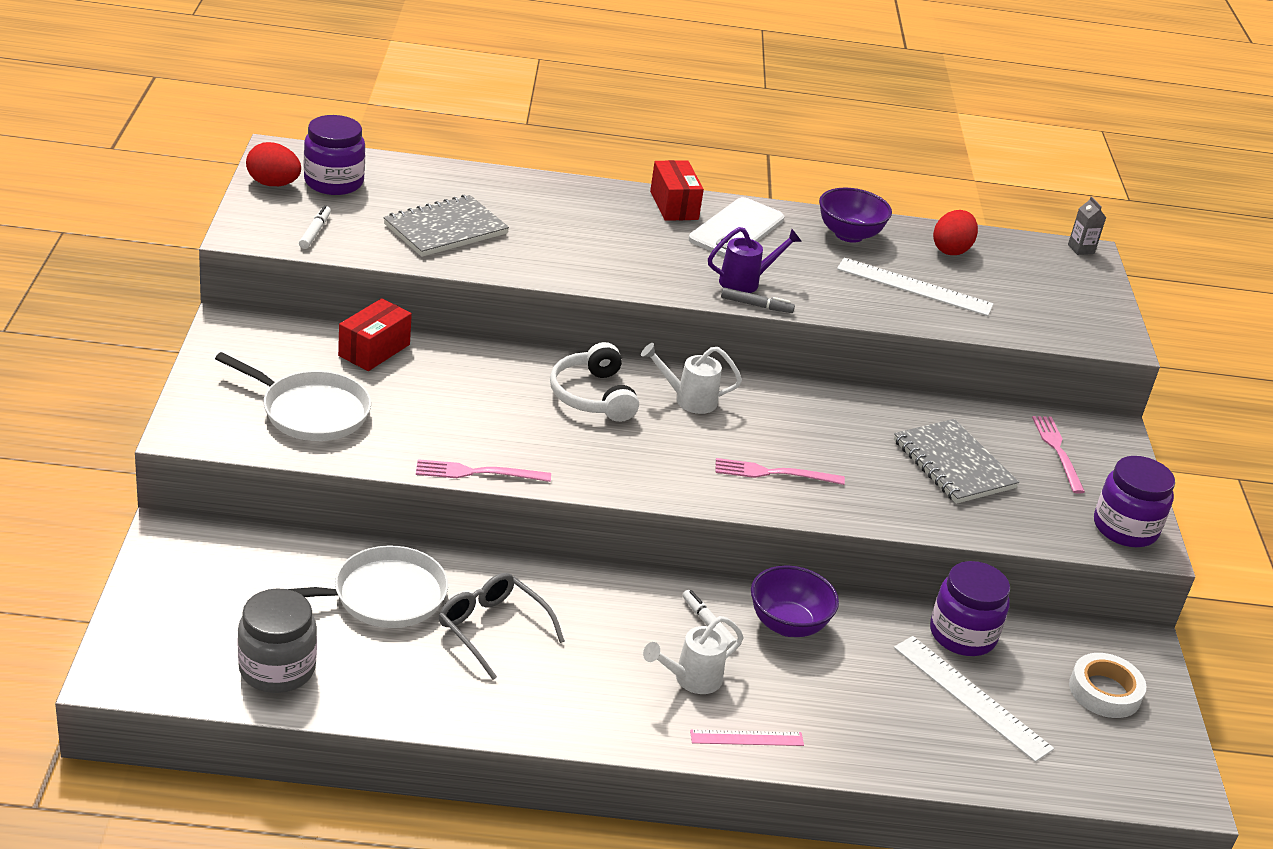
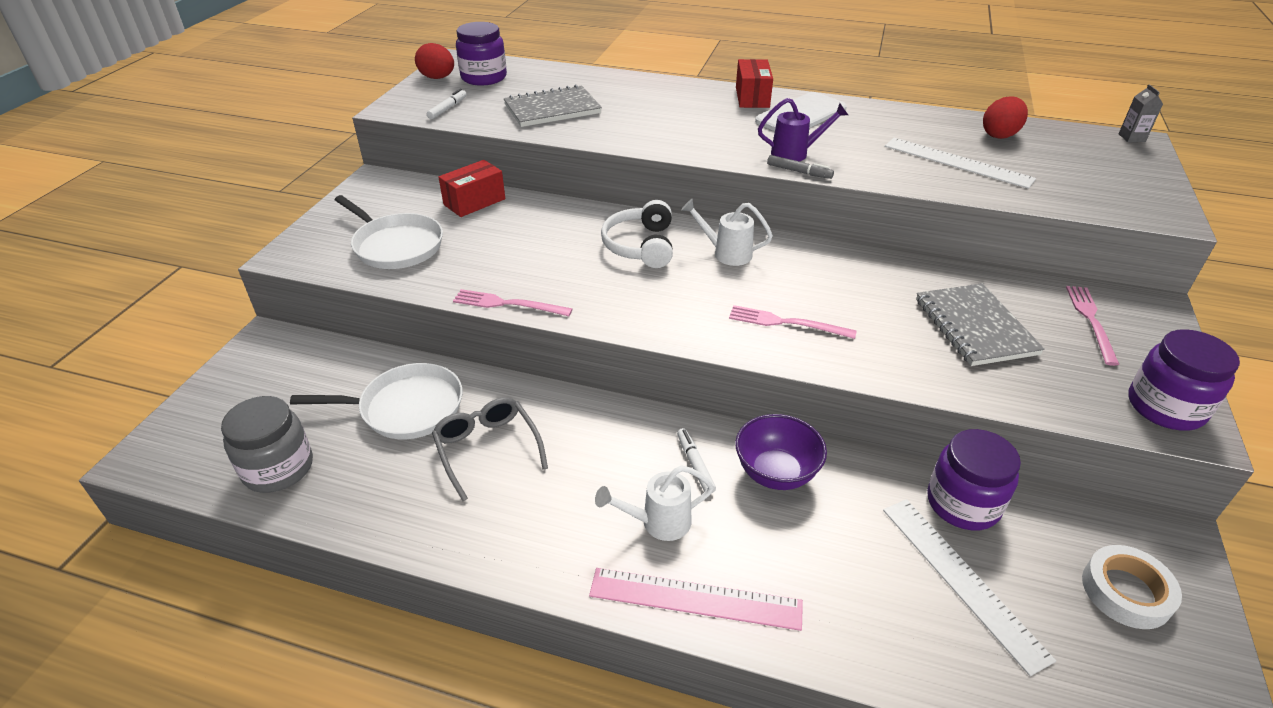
camera: 20 degrees right, 5 degrees up
(747, 738) = (695, 598): pink ruler -> pink ruler, size x1.73
(849, 235) = (903, 121): purple bowl -> none

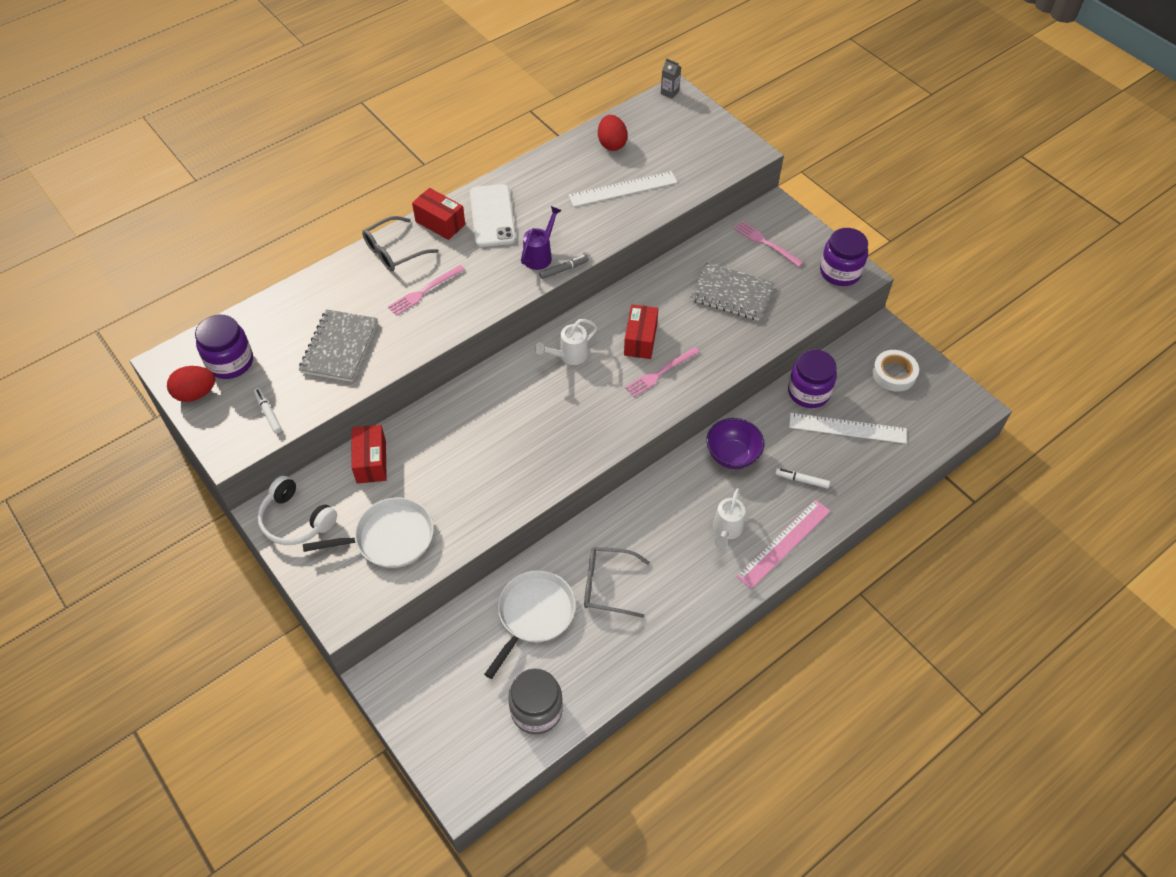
camera: 55 degrees left, 15 degrees up
(508, 304) = (524, 502): pink fork -> pink fork (424, 291)
(640, 246) = (520, 395): white headphones -> white headphones (295, 520)
(688, 92) = (393, 251): none -> grey glasses
(695, 464) = (698, 488): white marker -> white marker (801, 480)
(810, 289) = (640, 340): none -> red box

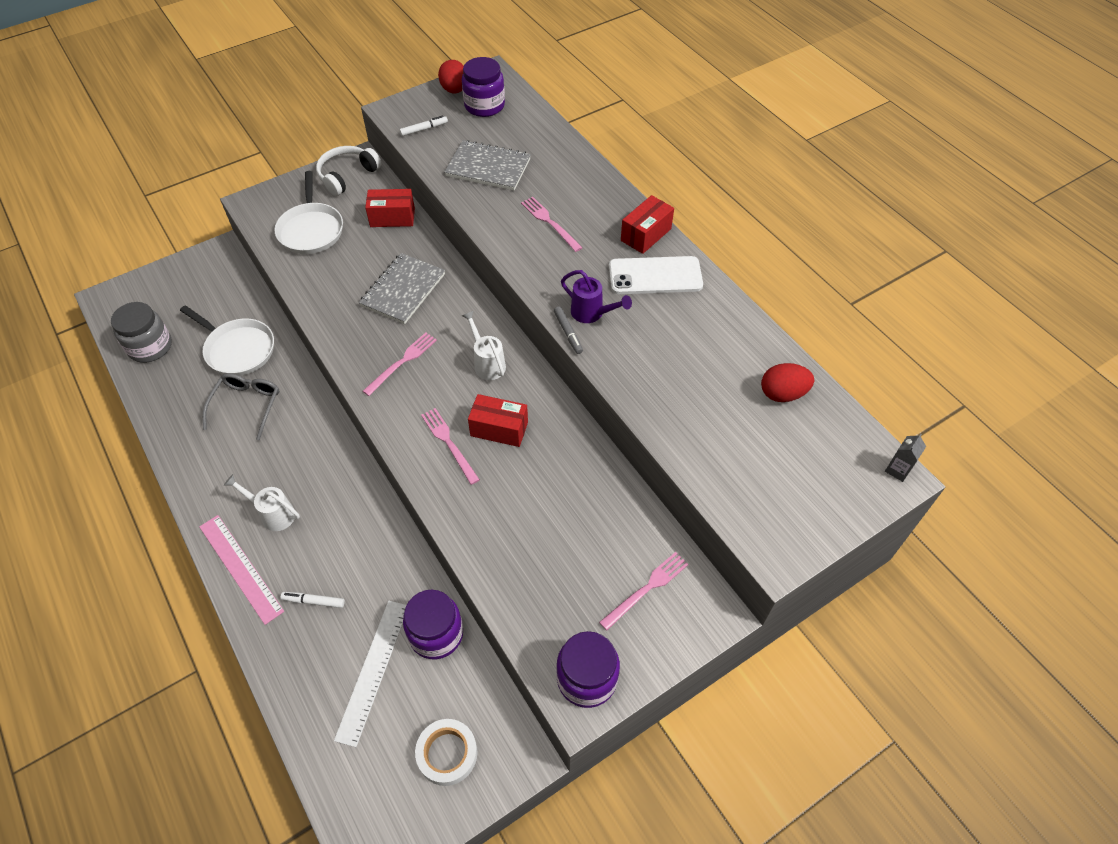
camera: 95 degrees right, 0 degrees up
(393, 251) = (606, 201): grey glasses -> none
(574, 420) = (402, 362): none -> pink fork
(623, 189) = (699, 398): white ruler -> none
(731, 293) = (560, 533): grey notebook -> grey notebook (403, 290)
(732, 455) = (364, 533): purple bowl -> none
(801, 480) = (314, 601): white marker -> white marker turned 105 degrees counterclockwise

